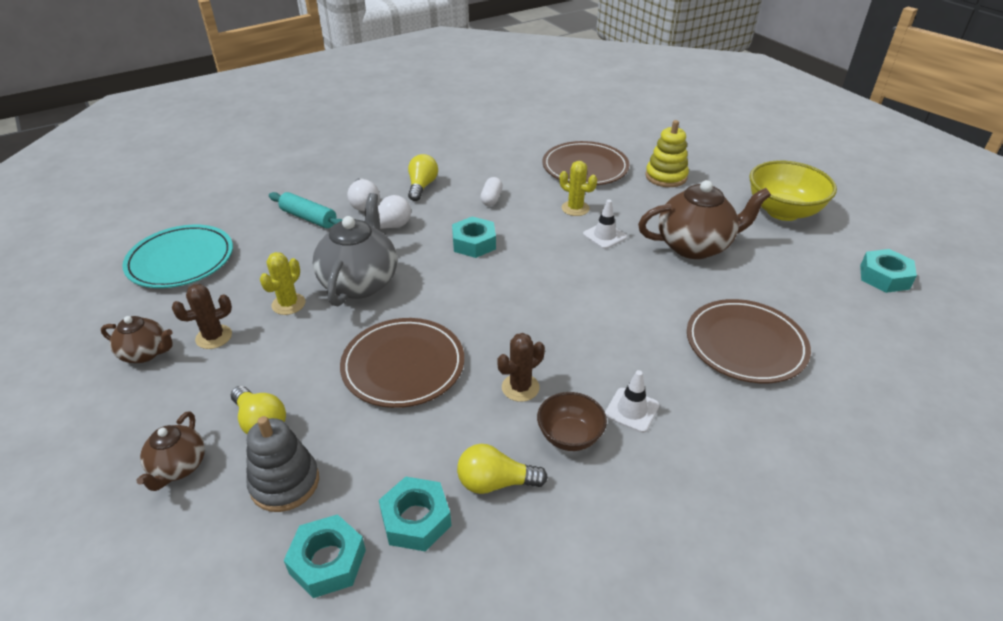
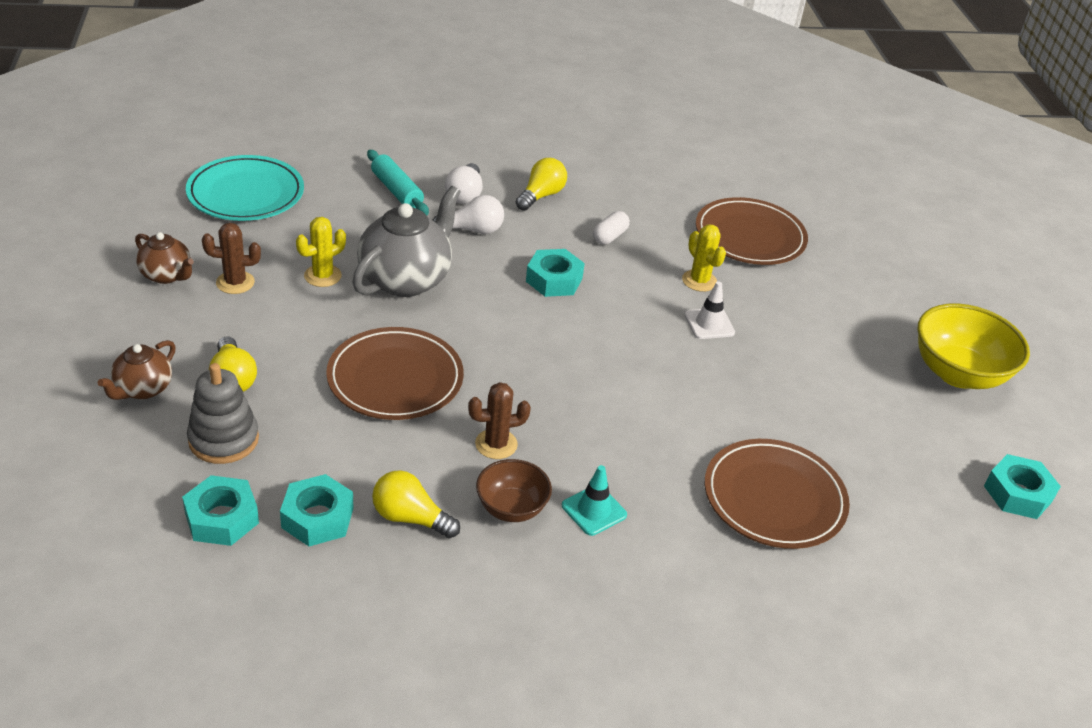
camera: 20 degrees right, 0 degrees up
(632, 410) = (594, 510): white traffic cone -> turquoise traffic cone
(666, 177) = (843, 281): yellow stacking toy -> none
(695, 246) = (808, 374): brown teapot -> none

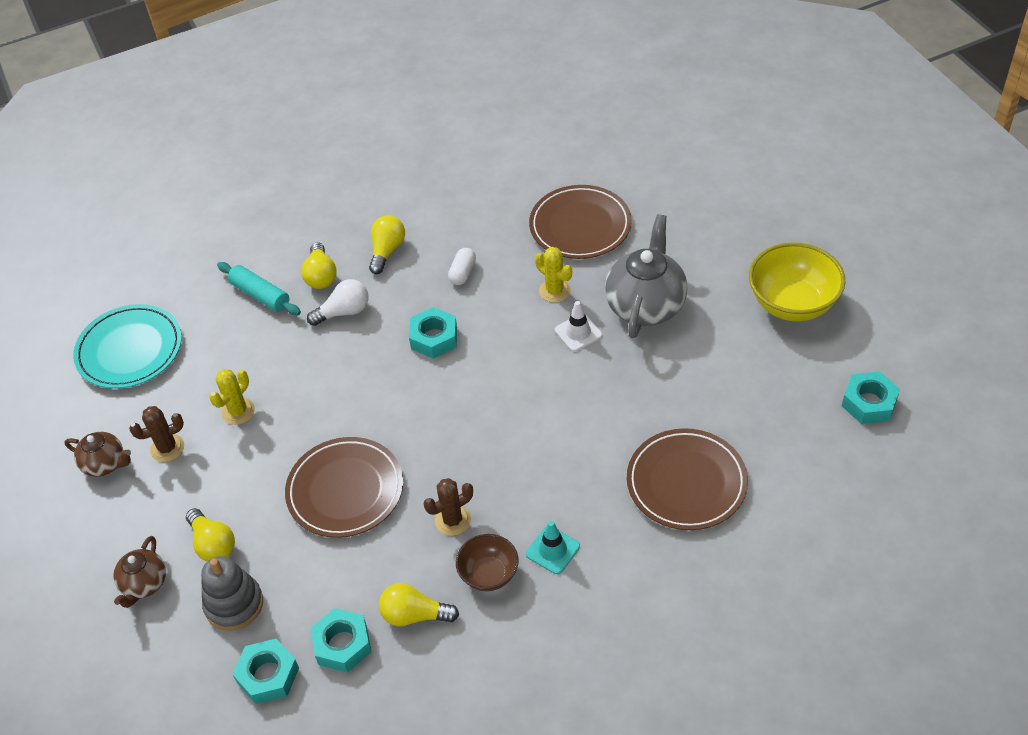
camera: 10 degrees left, 10 degrees up
(406, 279) = (310, 386): grey teapot -> grey teapot (645, 305)
(465, 195) = (321, 276): white light bulb -> yellow light bulb

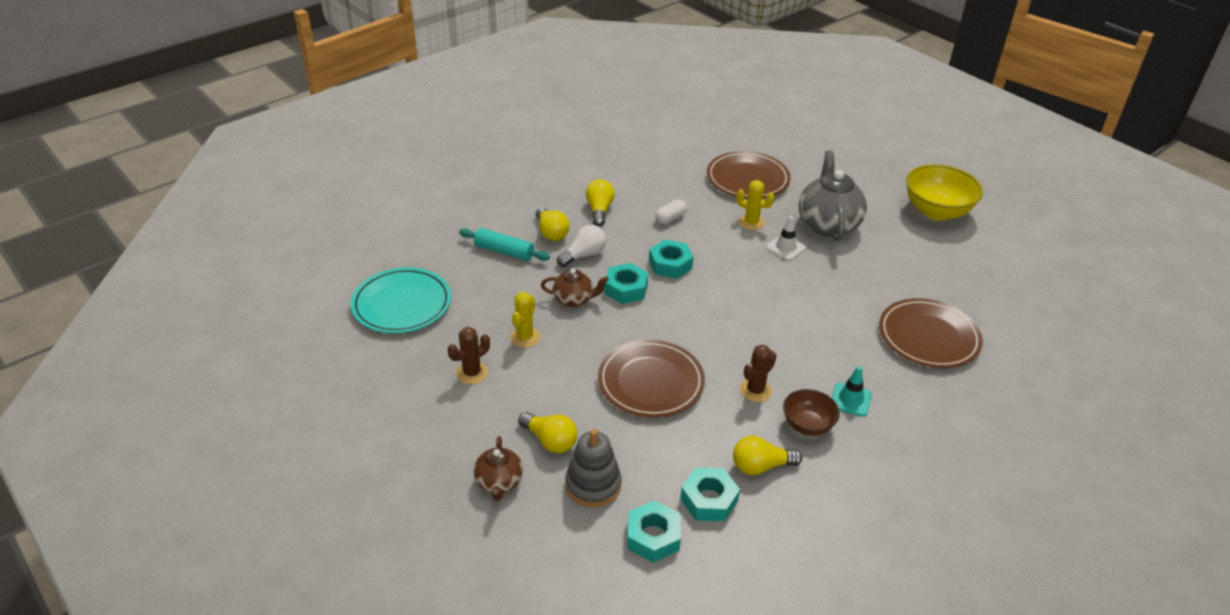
camera: 20 degrees left, 10 degrees down
(105, 464) = (417, 393): brown teapot -> brown teapot (574, 300)
(463, 273) = (670, 218): white capsule -> white capsule turned 45 degrees clockwise
(869, 403) = (1030, 267): turquoise nut -> turquoise nut (626, 289)

